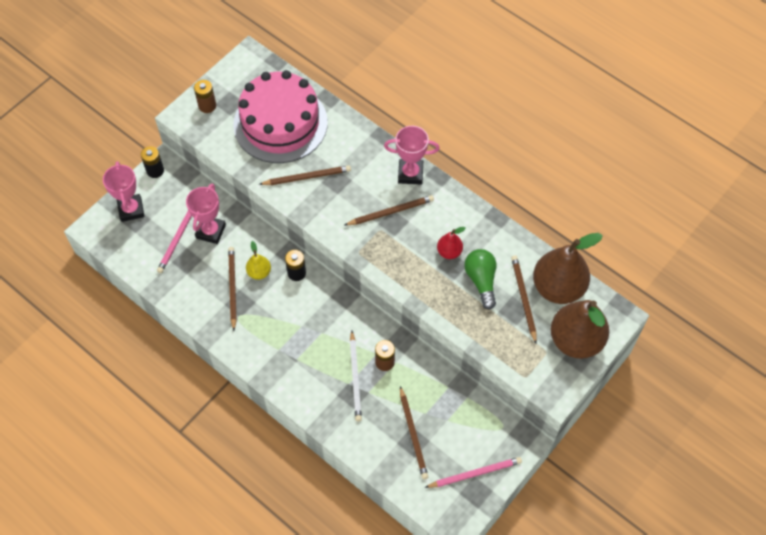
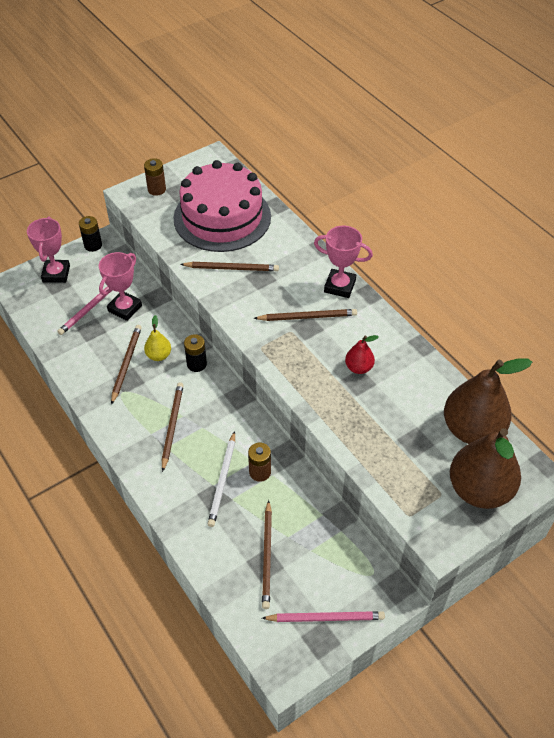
camera: 15 degrees right, 10 degrees down
(481, 281) = (386, 404): green light bulb -> none
(523, 299) = (429, 432): brown pencil -> brown pencil (172, 426)

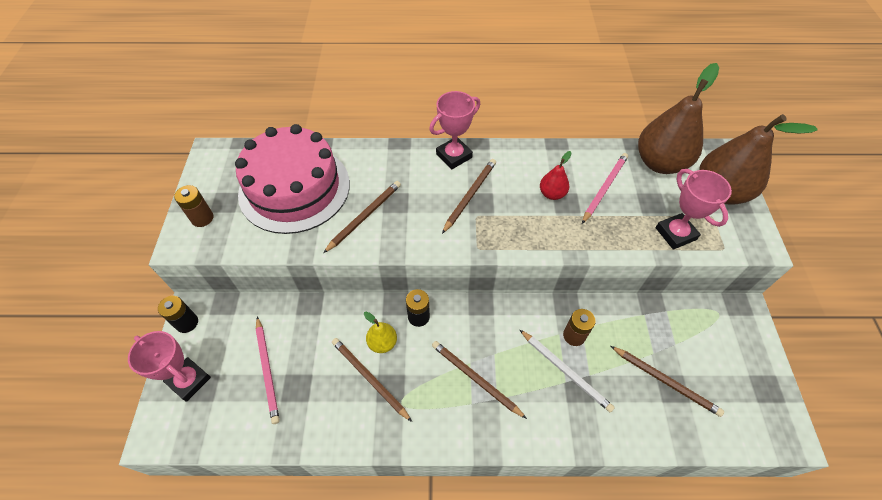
camera: 55 degrees left, 5 degrees up
(125, 308) = (298, 340): pink trophy -> pink trophy (675, 234)
(325, 618) = (747, 372): pink pencil -> pink pencil (604, 188)

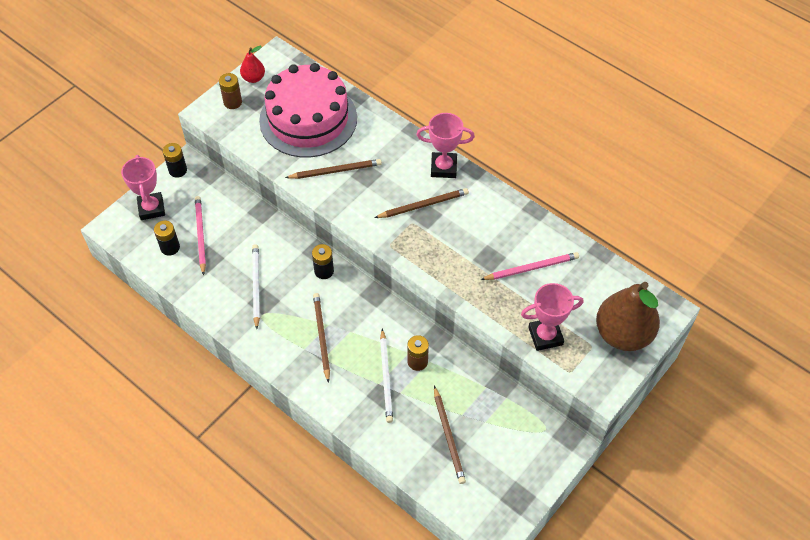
camera: 40 degrees right, 0 degrees up
(245, 406) = (170, 247): none -> black battery
(267, 370) = (200, 235): pink pencil -> pink pencil turned 150 degrees clockwise
(369, 378) = (256, 286): brown pencil -> white pencil
(382, 343) = (284, 270): yellow pear -> none
(552, 194) = (485, 244): red pear -> red pear (253, 78)
(660, 163) = (602, 280): brown pear -> none
(675, 234) = (545, 336): pink trophy -> pink trophy turned 60 degrees clockwise

